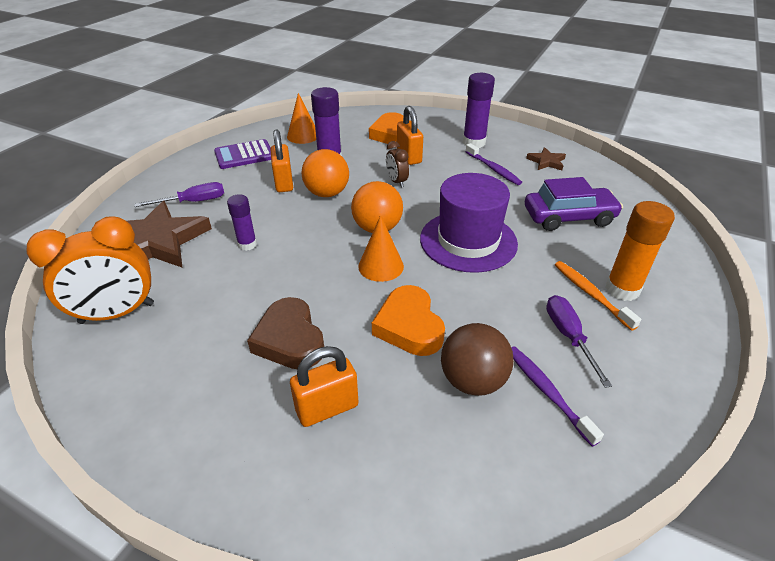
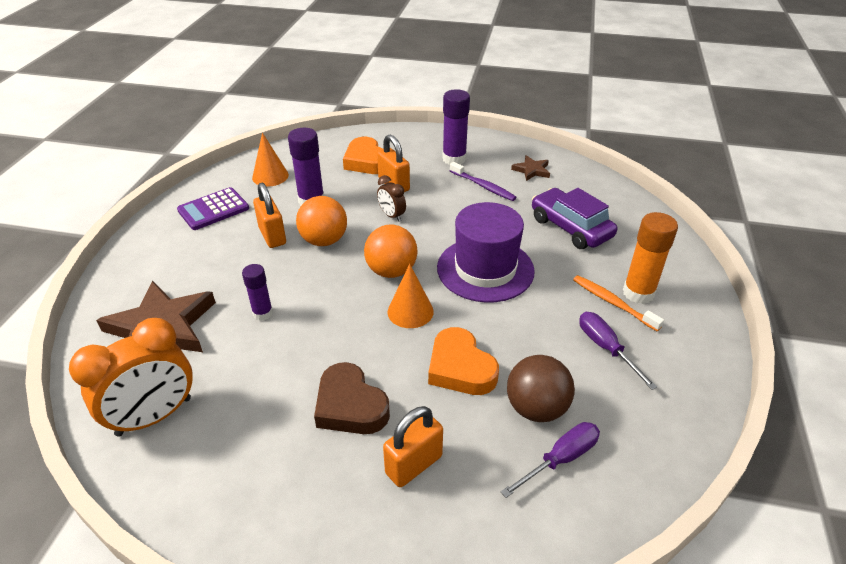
camera: 15 degrees left, 0 degrees up
(193, 202) = (180, 275): purple screwdriver -> purple screwdriver (560, 459)
(547, 392) = (603, 404): purple toothbrush -> none
(568, 217) = (570, 228): purple car -> purple car turned 105 degrees counterclockwise

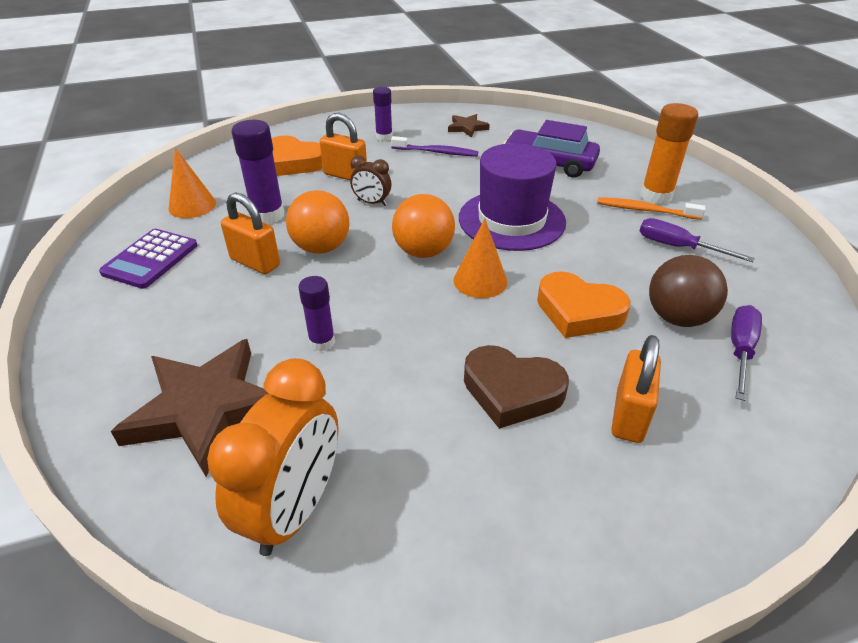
camera: 30 degrees left, 0 degrees up
(454, 159) = (384, 137): purple glue stick -> purple glue stick, size x0.62

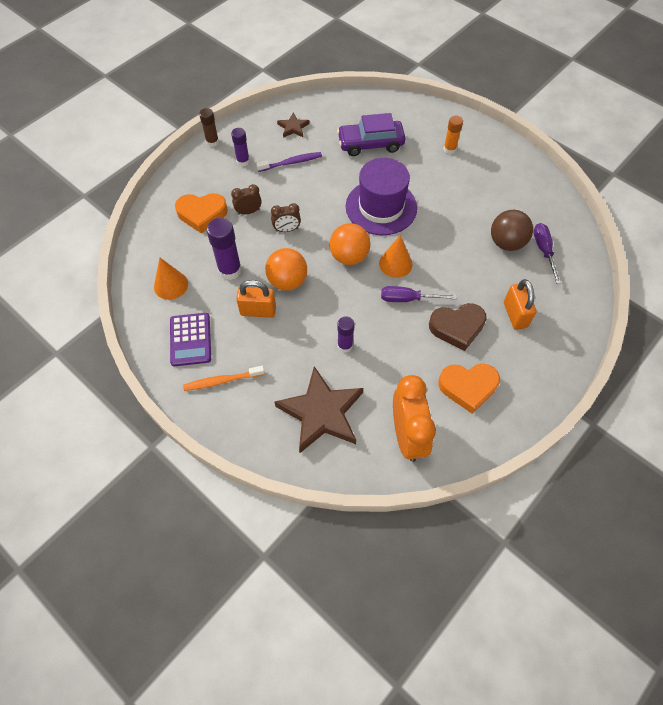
camera: 30 degrees left, 20 degrees up
(345, 175) = (248, 211): orange padlock -> brown clock
(368, 116) = (212, 142): none -> brown glue stick
(578, 311) = (458, 261): orange heart -> orange heart (468, 387)
(645, 210) = (450, 165): orange toothbrush -> orange toothbrush (222, 381)
(656, 196) = (449, 149): orange glue stick -> orange glue stick, size x0.62
(678, 247) = (482, 189): purple screwdriver -> purple screwdriver (408, 299)

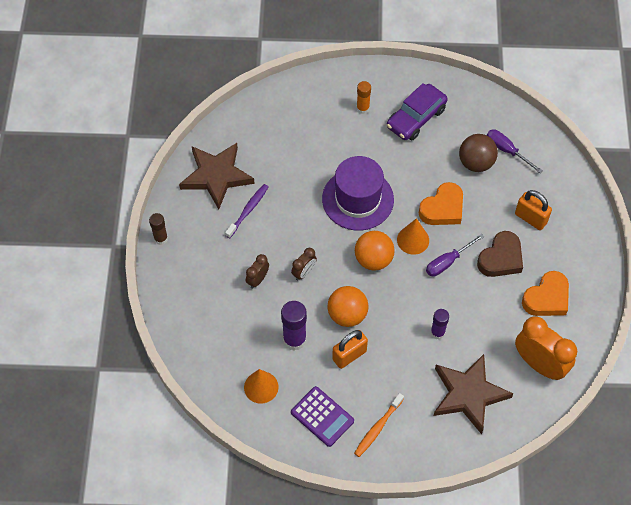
camera: 40 degrees left, 0 degrees up
(202, 214) = (222, 310): orange heart -> orange heart (442, 208)
(243, 161) = (206, 238): purple glue stick -> none
(293, 127) = (216, 176): brown star -> brown star, size x2.13
(370, 144) = (296, 147): purple car -> purple car (416, 118)

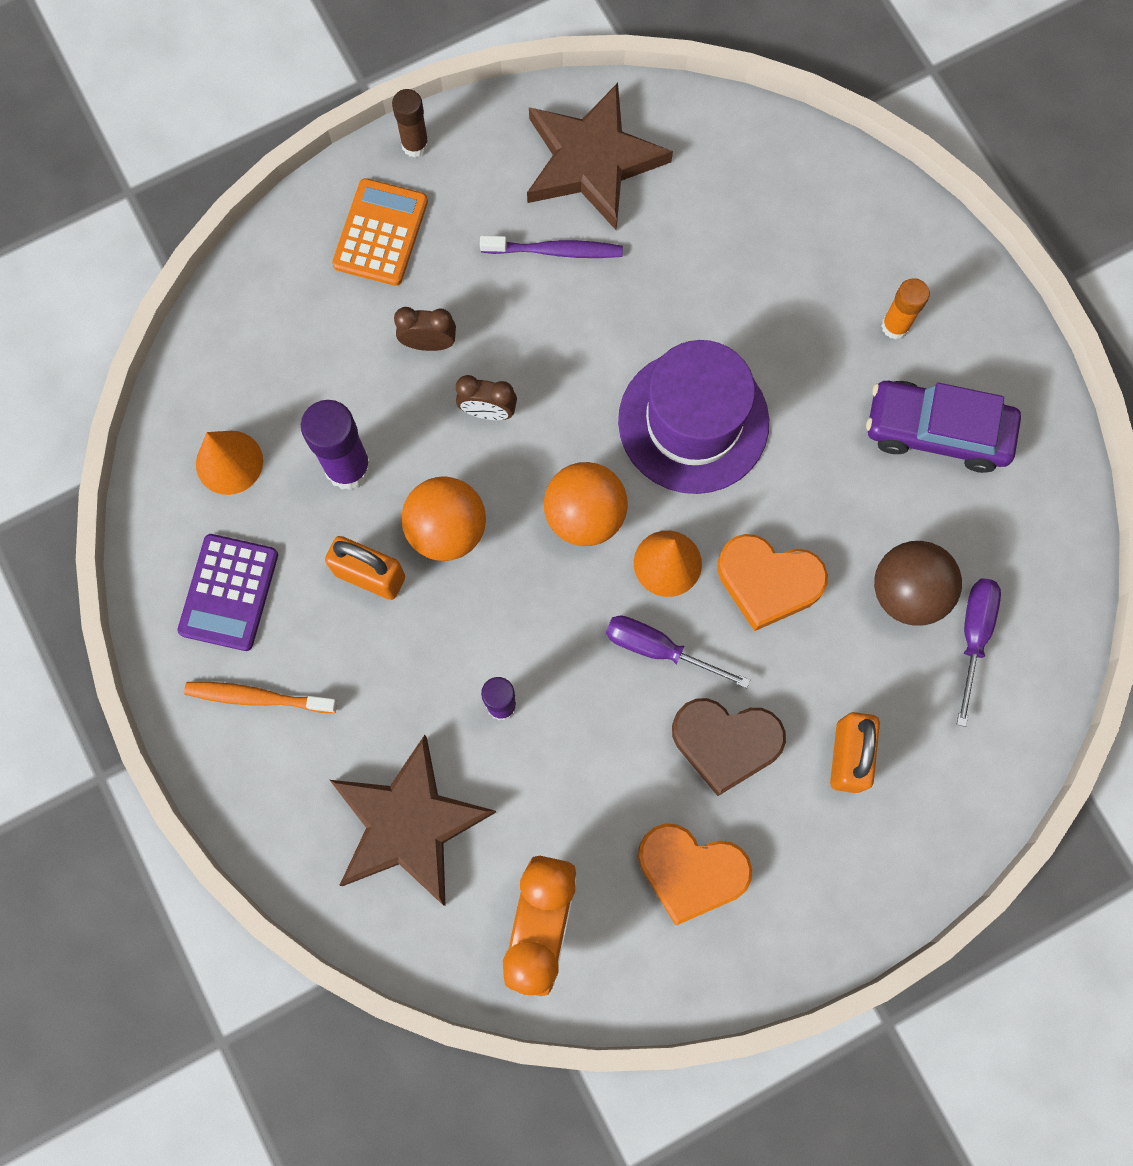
camera: 60 degrees right, 15 degrees up
(193, 273) = (380, 233): none -> orange calculator

